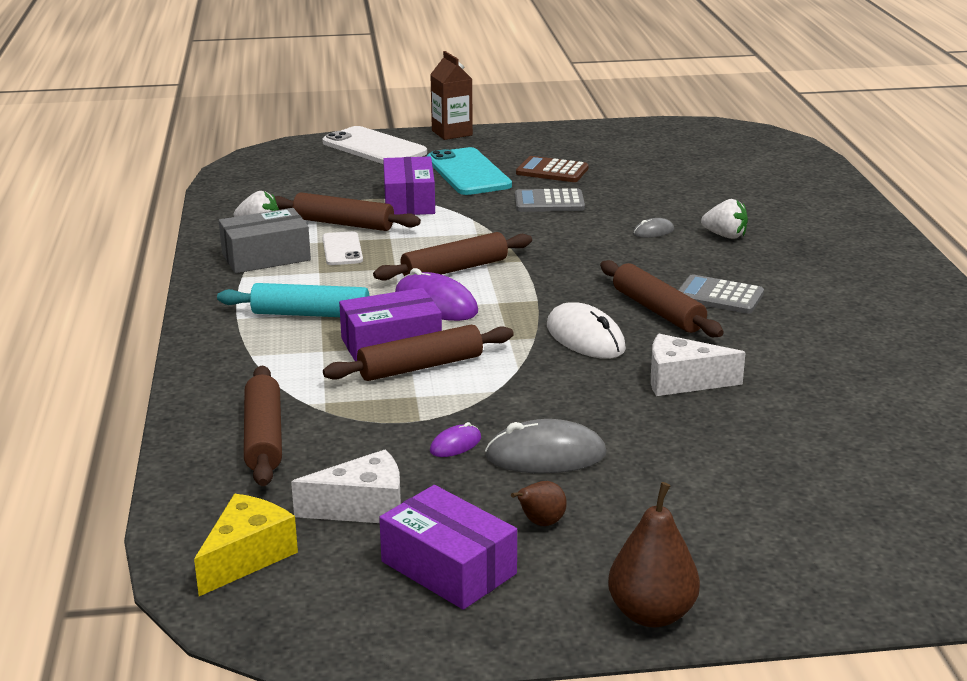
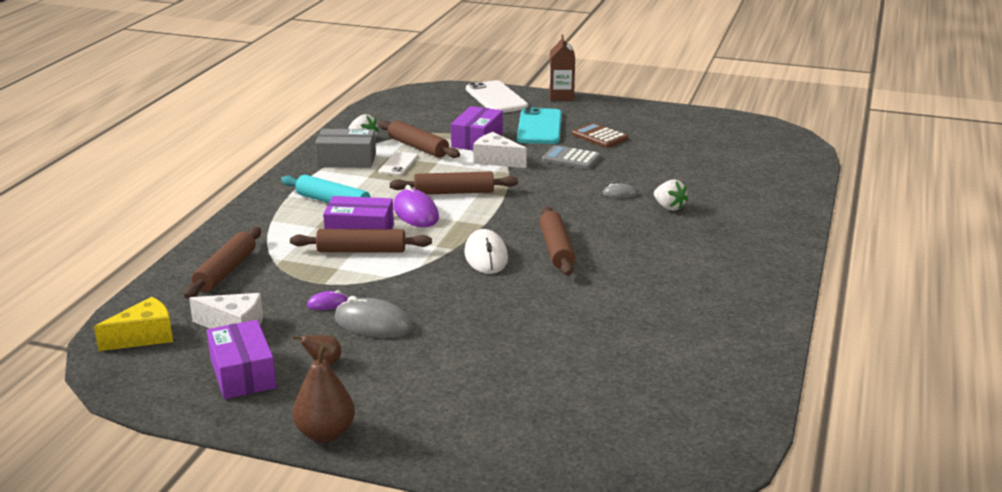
camera: 25 degrees right, 0 degrees up
(682, 381) = (515, 300): white cheese -> white cheese (496, 160)
(719, 296) = (611, 249): grey calculator -> none

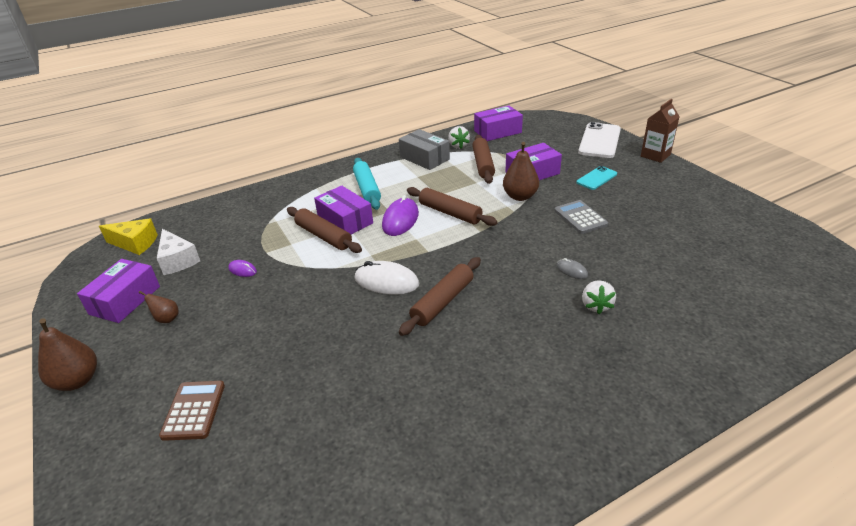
camera: 45 degrees right, 10 degrees up
(226, 271) = (238, 216): brown rolling pin -> none
(373, 324) = (237, 303): grey mouse -> none
(384, 117) = (497, 132): none -> purple box
(398, 164) = (450, 174): white phone -> none
(486, 256) = (386, 281): white mouse -> white mouse turned 75 degrees clockwise
(496, 160) = (520, 196): white cheese -> brown pear
(539, 127) = (596, 178): turquoise phone -> turquoise phone, size x0.57
(599, 136) = (635, 205): brown calculator -> brown calculator (193, 410)

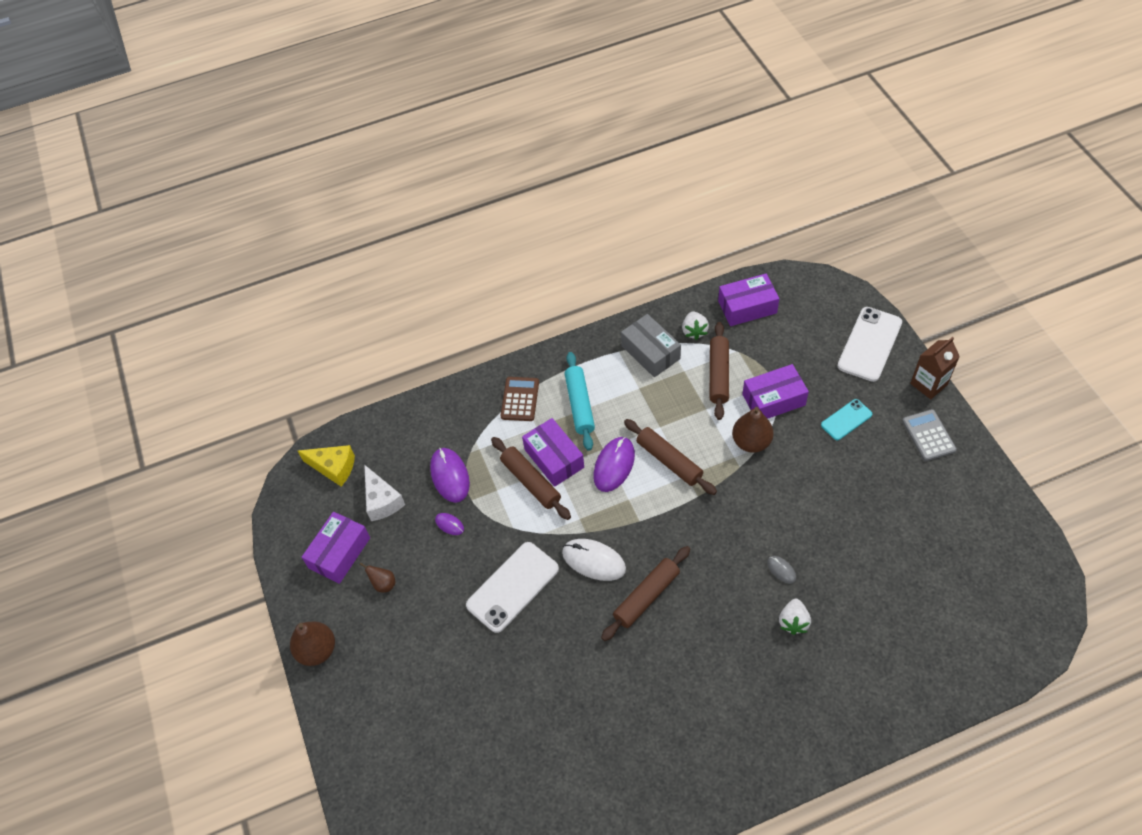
camera: 10 degrees right, 20 degrees up
(193, 410) = (423, 697): brown calculator -> brown calculator (520, 399)
(247, 239) = (450, 476): none -> purple mouse
(304, 308) = (512, 587): none -> white phone
(580, 217) = (810, 488): grey calculator -> grey calculator (928, 435)

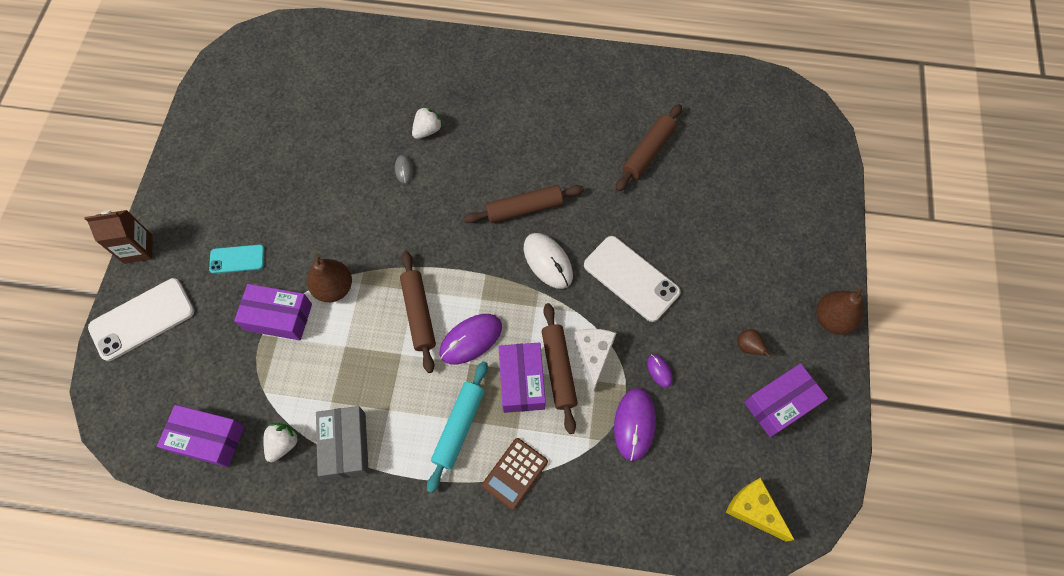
camera: 155 degrees left, 10 degrees up
(382, 501) = (716, 437): white cheese -> white cheese (593, 355)
(512, 587) = (631, 278): white phone -> white phone turned 60 degrees clockwise
(718, 375) = (303, 375): brown rolling pin -> brown rolling pin (648, 152)
(928, 435) = (189, 205): grey calculator -> none

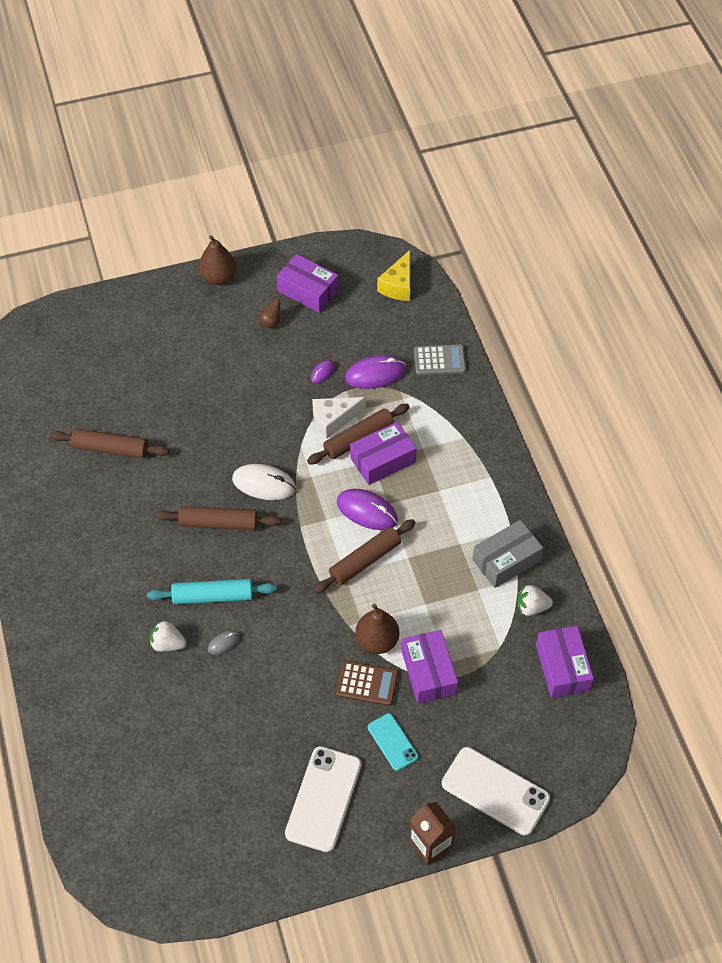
camera: 115 degrees left, 10 degrees down
(459, 427) = (444, 487): turquoise rolling pin -> turquoise rolling pin (212, 596)
(515, 473) = (458, 436): brown calculator -> brown calculator (367, 683)
(524, 208) = (218, 523): brown rolling pin -> brown rolling pin turned 45 degrees counterclockwise
(548, 261) = (264, 484): white mouse -> white mouse turned 75 degrees clockwise
(624, 504) = (439, 360): none -> grey calculator
(631, 278) = (249, 418): white phone -> white phone (323, 799)

